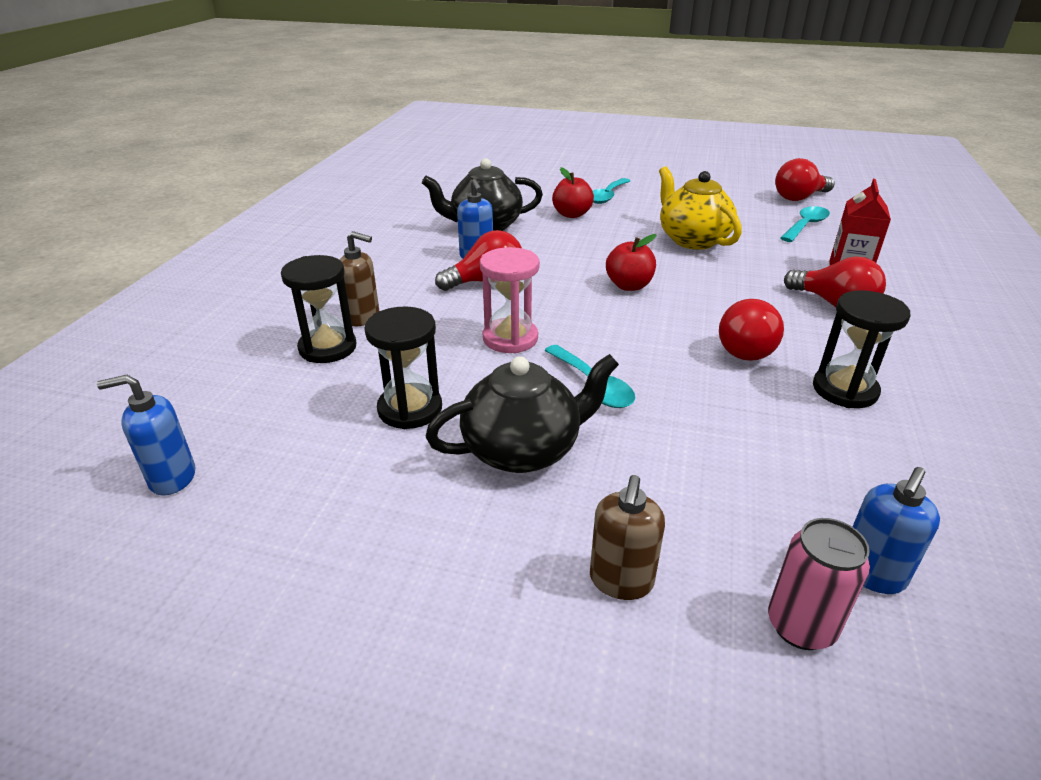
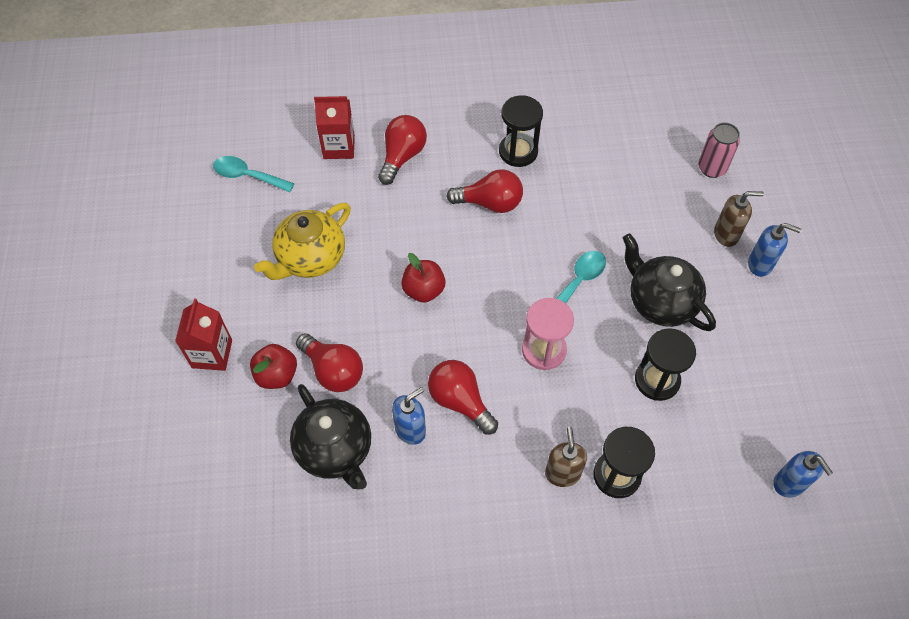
camera: 110 degrees left, 25 degrees up
(607, 196) = (212, 354): turquoise spoon -> red carton
(799, 198) = (171, 183): red light bulb -> red light bulb (333, 371)
(871, 573) = (667, 144): blue soap dispenser -> blue soap dispenser (760, 264)

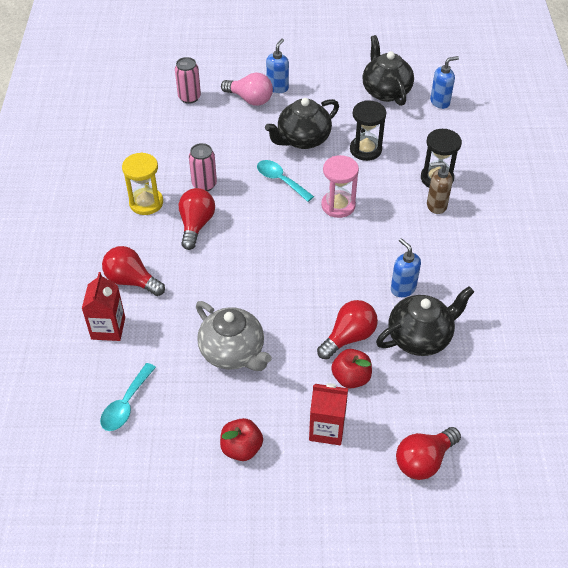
camera: 85 degrees left, 10 degrees down
(310, 258) = (233, 352): yellow teapot -> grey teapot
(423, 290) = (276, 273): red apple -> red apple (241, 448)
(460, 401) = (379, 257): red light bulb -> red light bulb (424, 461)
(518, 151) = (146, 203): black hourglass -> yellow hourglass
(557, 203) = (204, 184): none -> pink can
(726, 234) = (250, 99): brown soap dispenser -> pink light bulb
(792, 404) = (385, 91): none -> black teapot

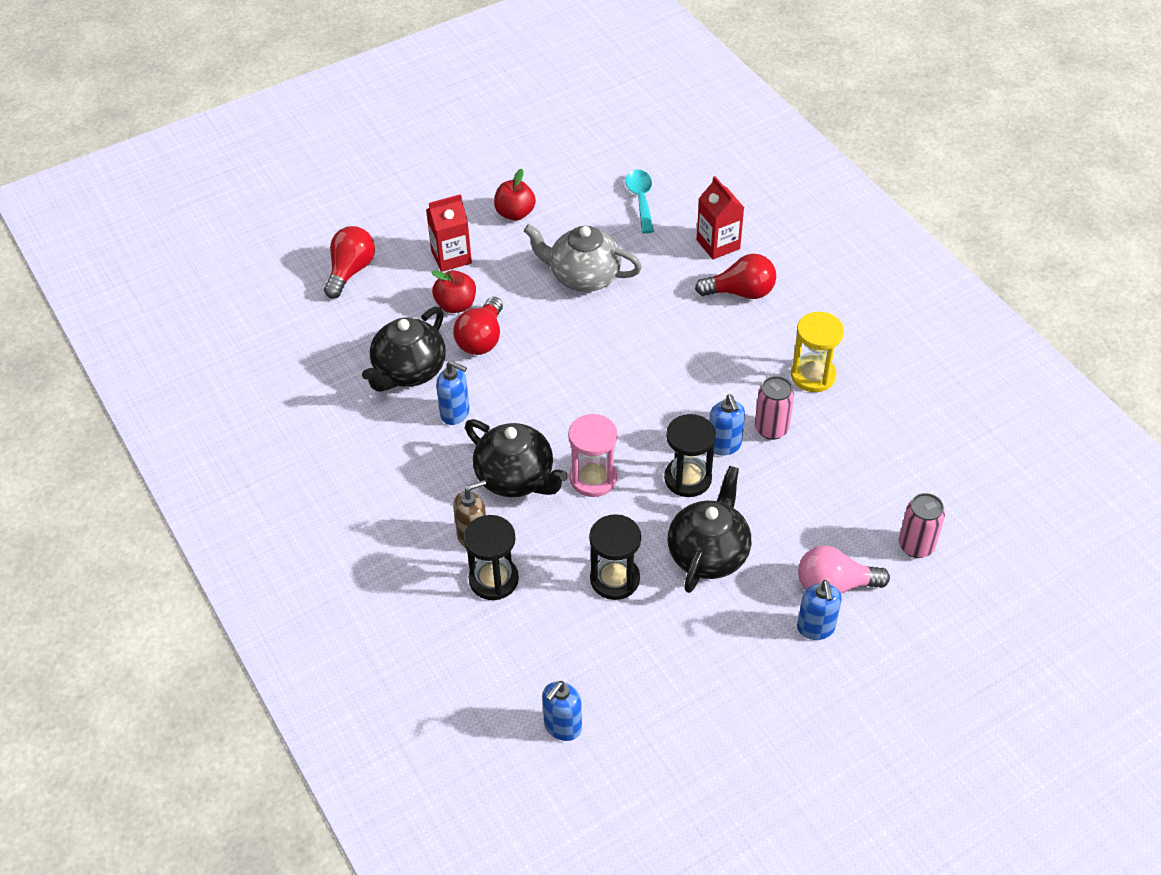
camera: 150 degrees right, 0 degrees up
(196, 225) = (733, 377): red light bulb -> none
(241, 188) = (724, 445): none -> blue soap dispenser
(280, 180) = (688, 478): turquoise spoon -> black hourglass
(385, 91) = (656, 705): black teapot -> black teapot (516, 478)

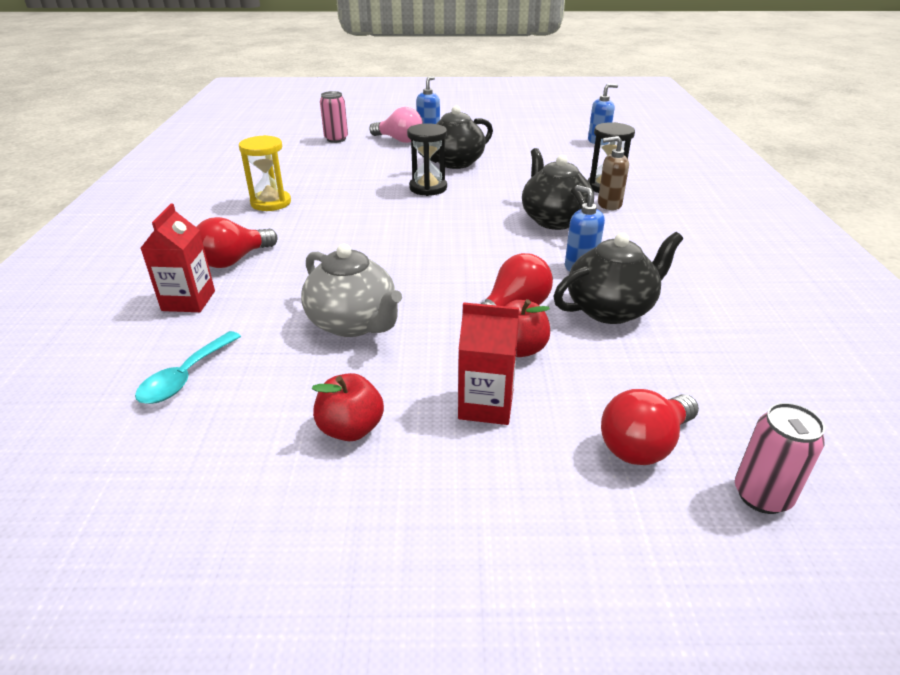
camera: 150 degrees left, 15 degrees down
(593, 478) = (494, 205): pink hourglass -> none
(614, 579) = (523, 169): black hourglass -> none
(724, 445) = (383, 193): blue soap dispenser -> none
(741, 292) = (234, 260): red light bulb -> red light bulb turned 75 degrees counterclockwise
(771, 429) = (341, 191): pink can -> pink can (761, 495)

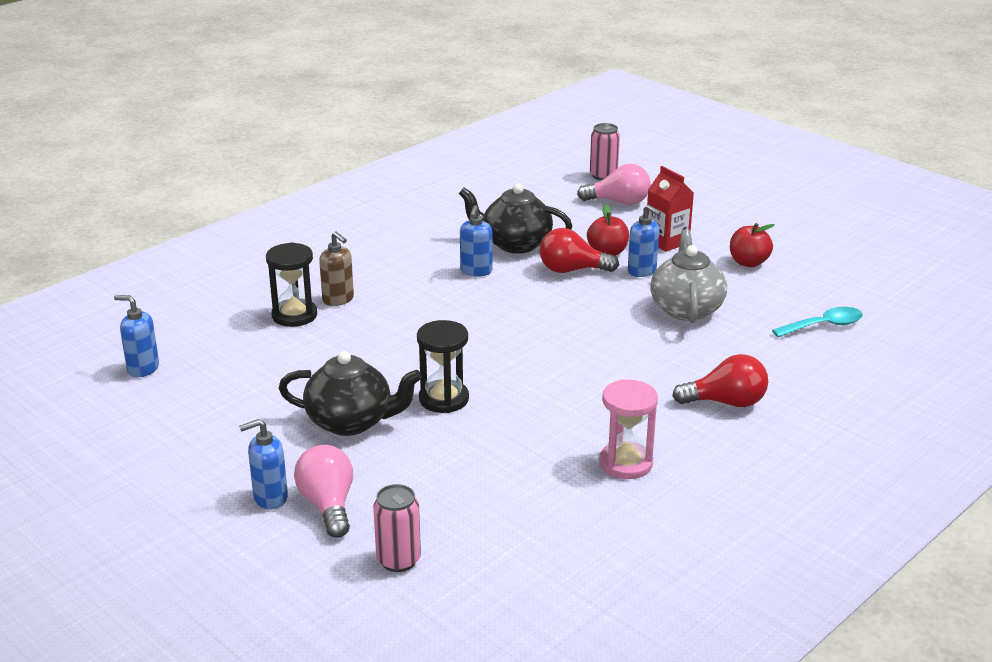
camera: 135 degrees left, 5 degrees down
(188, 301) = (791, 380): red carton -> none
(271, 203) = (626, 463): yellow hourglass -> pink hourglass
(451, 344) = (642, 271): none -> blue soap dispenser
(553, 219) = (411, 310): black teapot -> none
(644, 445) = (619, 202): red light bulb -> pink light bulb

